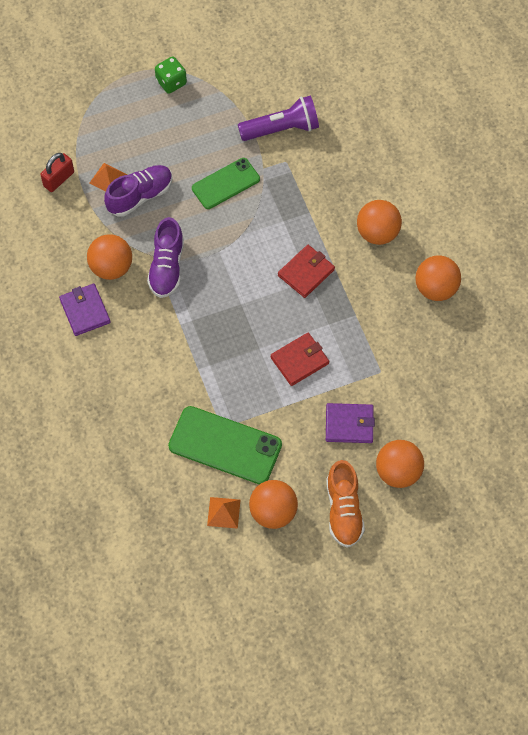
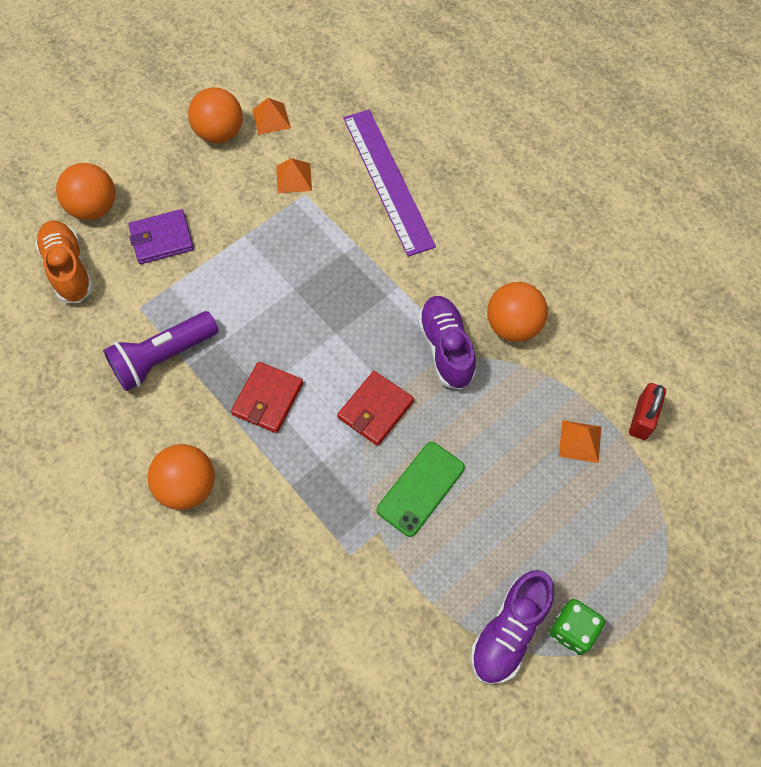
camera: 160 degrees right, 0 degrees up
(85, 311) = (516, 266): purple wallet -> none
(140, 196) = (525, 431): purple shoe -> purple shoe (509, 631)
(149, 417) = (388, 180): none -> purple ruler
(225, 445) = (294, 178): green phone -> orange pyramid
(281, 129) = (376, 607): purple flashlight -> purple flashlight (163, 358)
(299, 360) = (241, 289): red wallet -> red wallet (375, 409)
(343, 510) = (145, 156): orange shoe -> orange shoe (69, 269)
(436, 288) = (91, 433): orange ball -> none

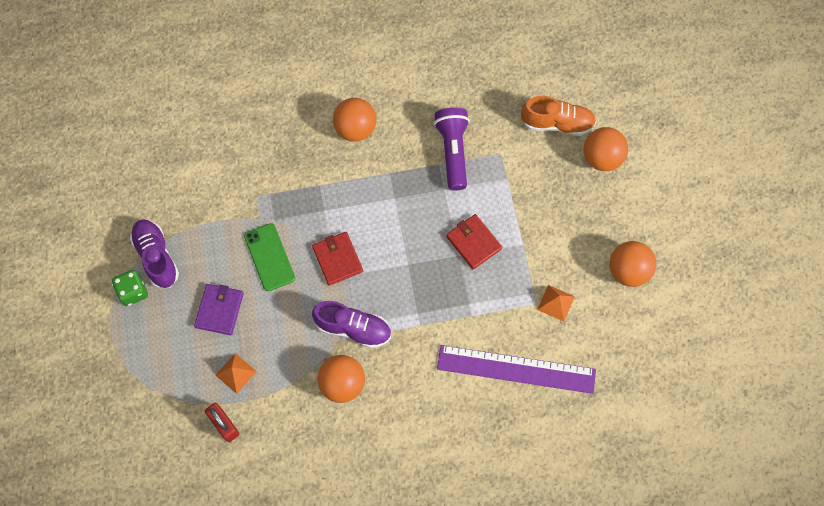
camera: 120 degrees right, 5 degrees up
(162, 239) = (550, 190): purple wallet -> purple wallet (219, 310)
(267, 399) = (385, 199): red wallet -> red wallet (473, 242)
(271, 118) = (623, 315): orange pyramid -> none

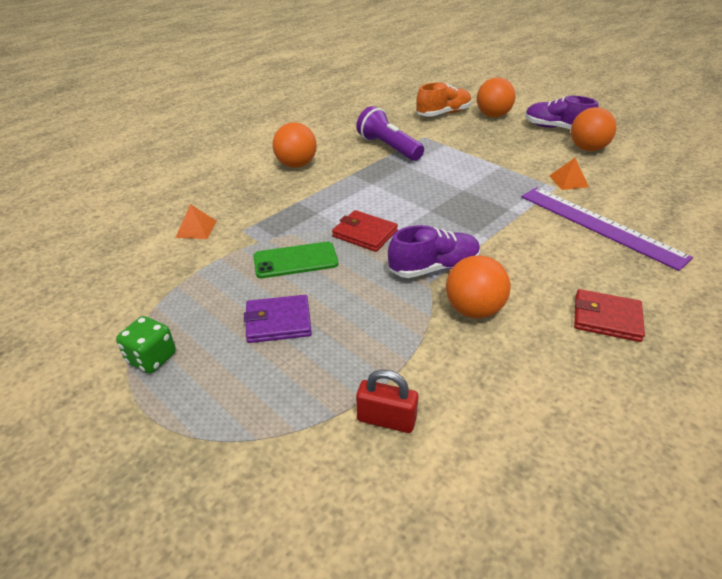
camera: 35 degrees left, 30 degrees down
(157, 257) = (161, 316): purple shoe -> purple shoe (556, 128)
(219, 310) = (278, 321): purple wallet -> purple wallet turned 75 degrees counterclockwise
(236, 373) = (350, 363): orange pyramid -> orange pyramid (196, 229)
(269, 257) = (295, 260): green phone -> green phone turned 45 degrees counterclockwise
(473, 242) = (465, 179): red wallet -> red wallet (606, 318)
(516, 369) = (600, 226): purple ruler -> purple ruler turned 75 degrees clockwise

